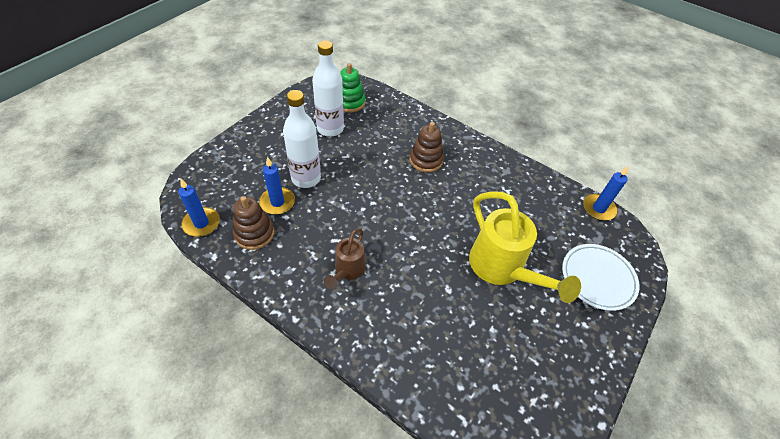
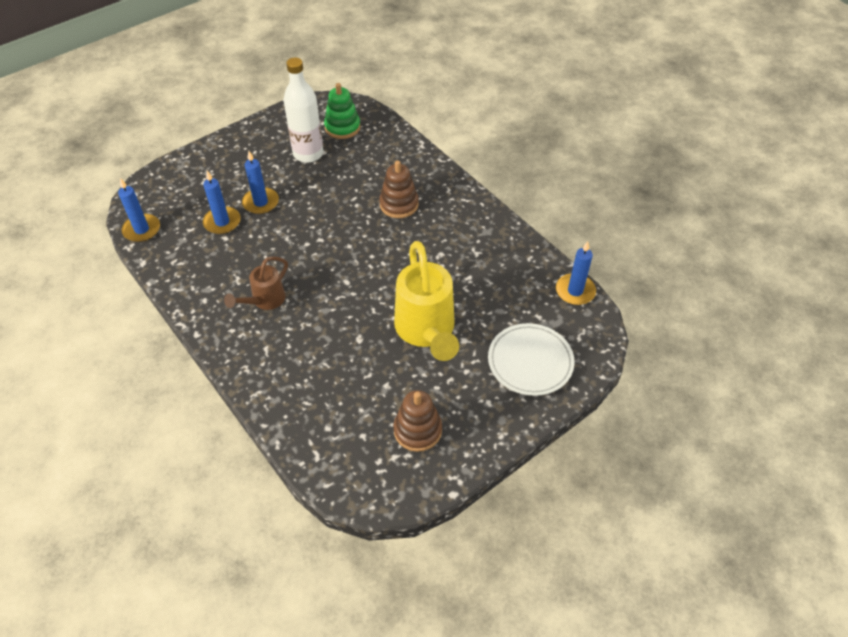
camera: 20 degrees right, 0 degrees up
(254, 233) = (188, 248): brown stacking toy -> brown stacking toy (417, 430)
(306, 178) = (261, 202): white bottle -> blue candle

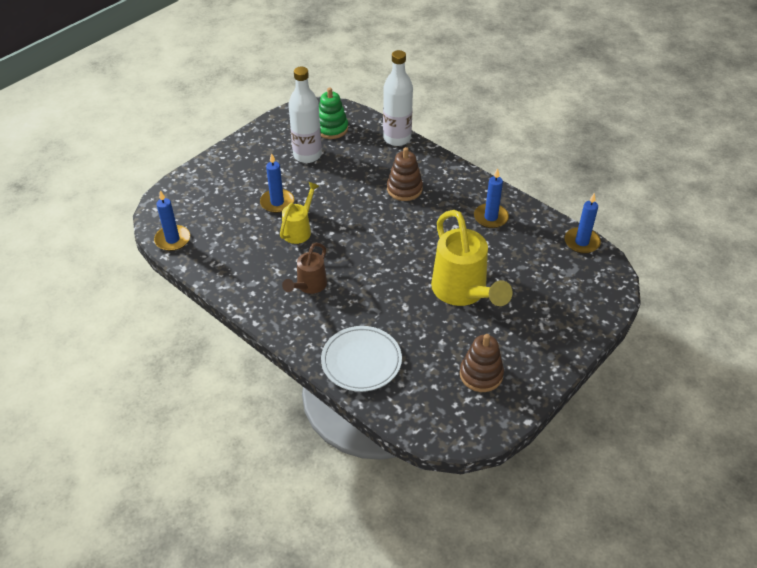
camera: 10 degrees left, 5 degrees down
(222, 222) = (246, 224): blue candle -> blue candle (490, 217)
(274, 236) = (299, 229): none -> yellow watering can
(408, 146) = (397, 138): none -> white bottle
(530, 362) = (561, 305): white plate -> white plate (361, 361)

